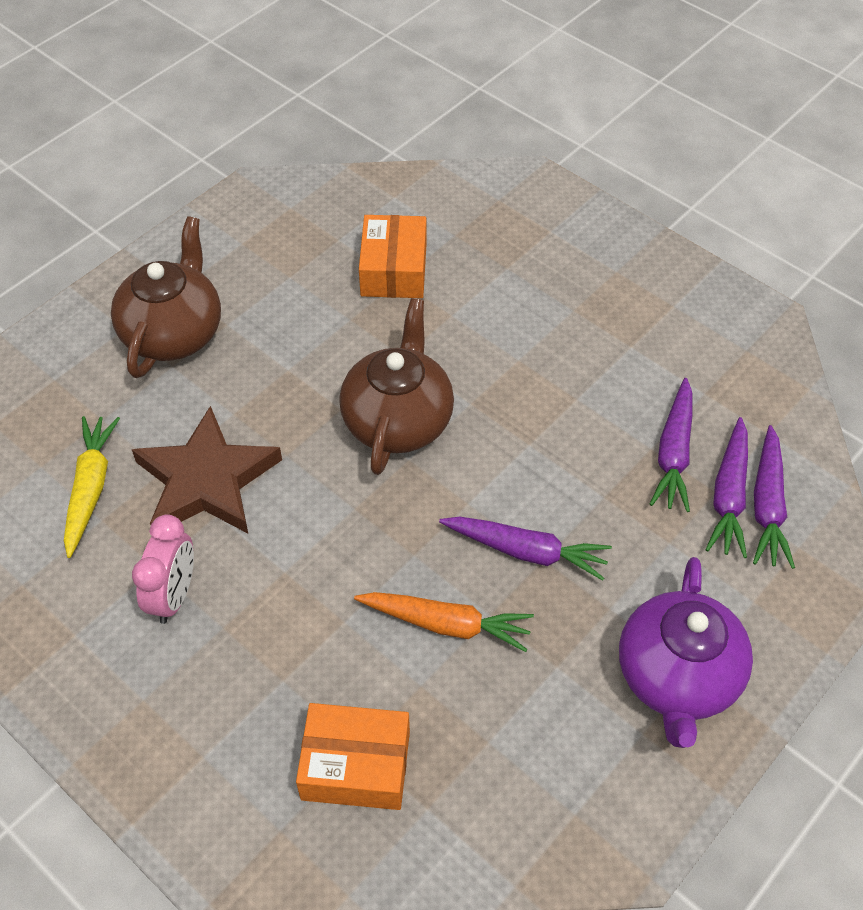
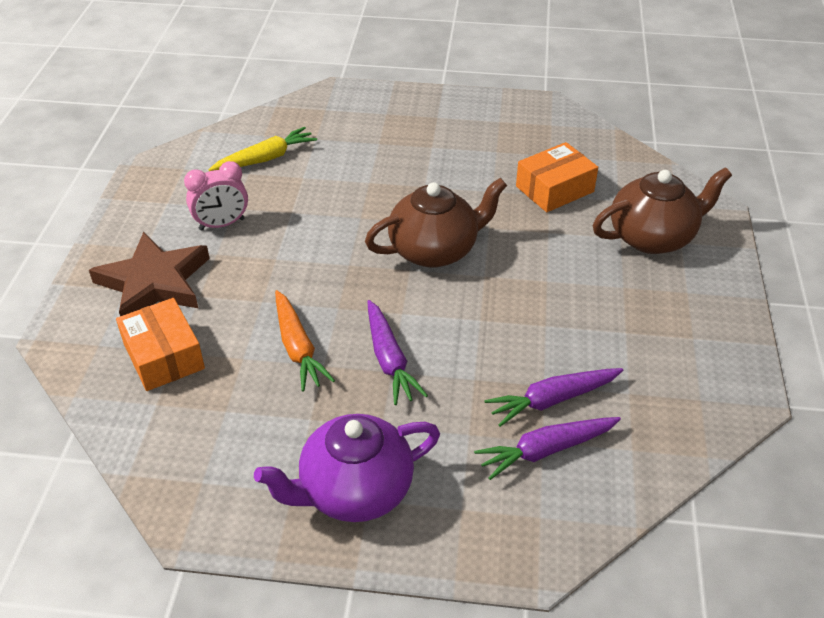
camera: 55 degrees right, 10 degrees down
(174, 333) = (403, 131): brown teapot -> brown teapot (653, 237)
(207, 480) = (311, 196): brown star -> brown star (154, 282)
(767, 506) = (560, 479): purple carrot -> none

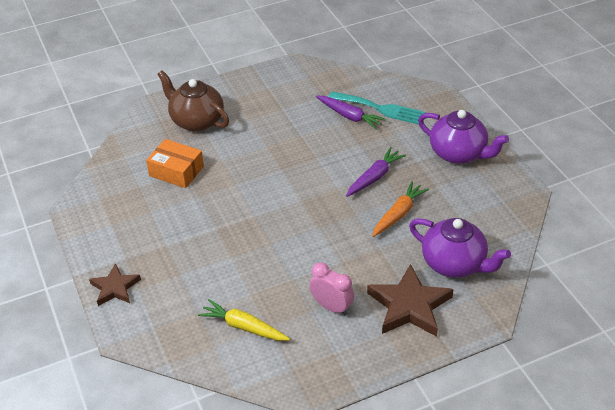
camera: 120 degrees left, 0 degrees up
(164, 356) = (454, 264): orange box -> purple teapot
(402, 101) = (115, 288): none -> brown star
(435, 250) = (275, 197): brown teapot -> none
(545, 450) = (380, 109): purple carrot -> turquoise fork

